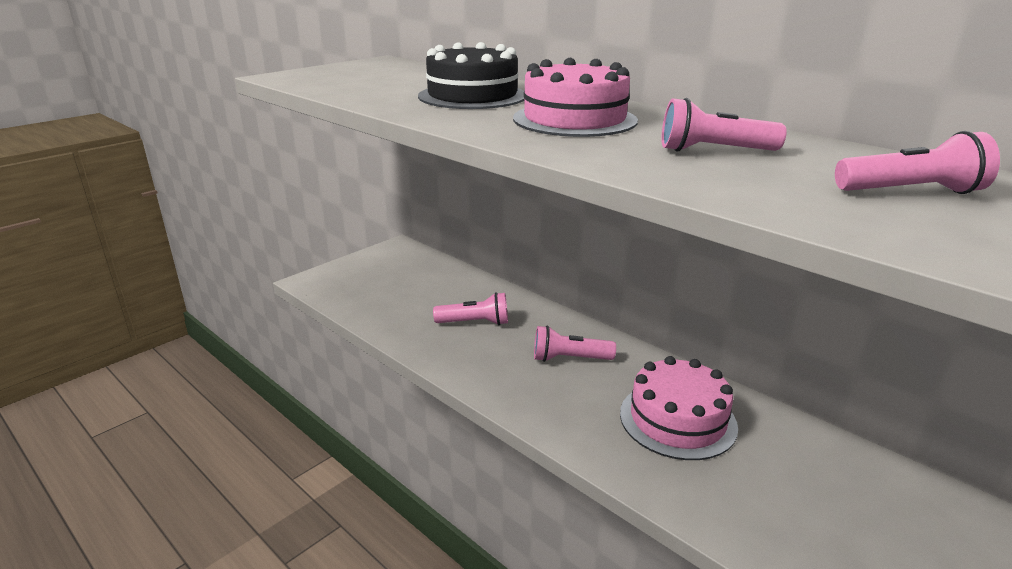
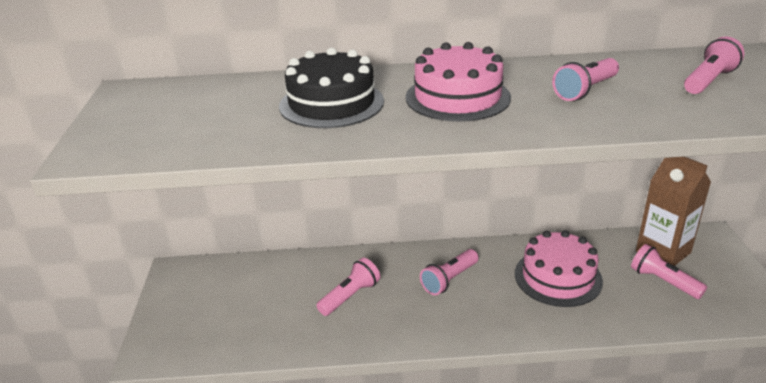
camera: 45 degrees left, 5 degrees up
(803, 502) = (663, 281): none -> pink flashlight
(857, 479) = (663, 252): none -> brown carton

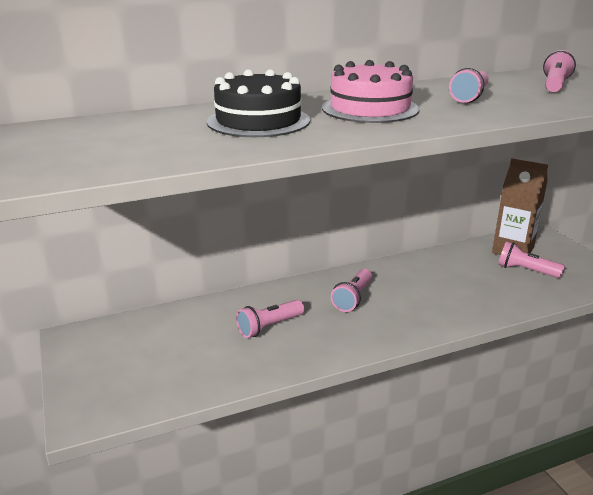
camera: 20 degrees left, 5 degrees down
(350, 296) = (269, 327): pink flashlight -> pink flashlight turned 150 degrees counterclockwise
(558, 277) = (443, 281): pink cake -> none

